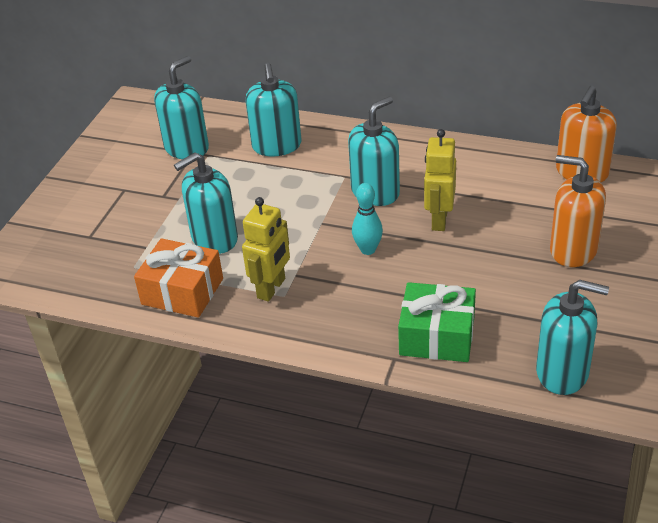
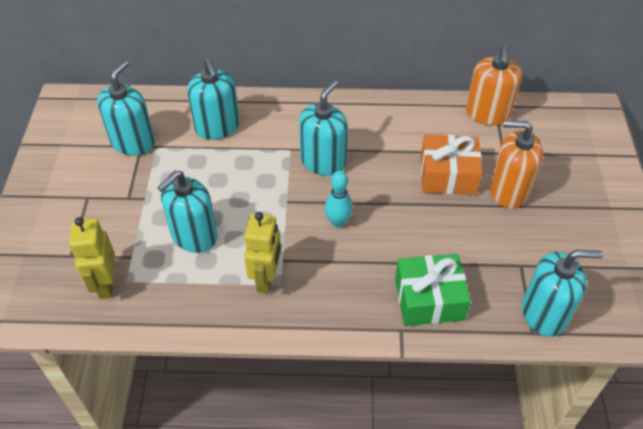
camera: 20 degrees left, 10 degrees up
(182, 291) = (184, 299): orange gift -> orange gift (448, 175)
(439, 220) = (388, 180): yellow robot -> yellow robot (106, 284)

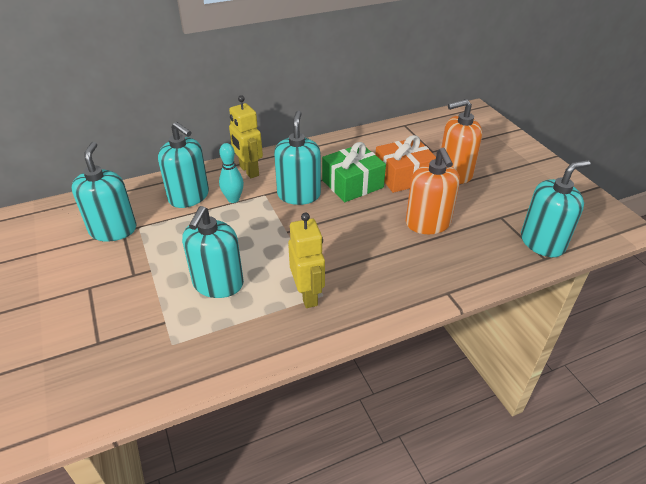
camera: 25 degrees left, 10 degrees down
(106, 284) = (151, 354): yellow robot -> yellow robot (248, 171)
(338, 222) = (340, 233): turquoise bowling pin -> turquoise bowling pin (233, 199)
(429, 299) = (452, 262): green gift -> green gift (352, 184)
(487, 113) = (403, 131): orange soap dispenser -> orange soap dispenser (428, 223)

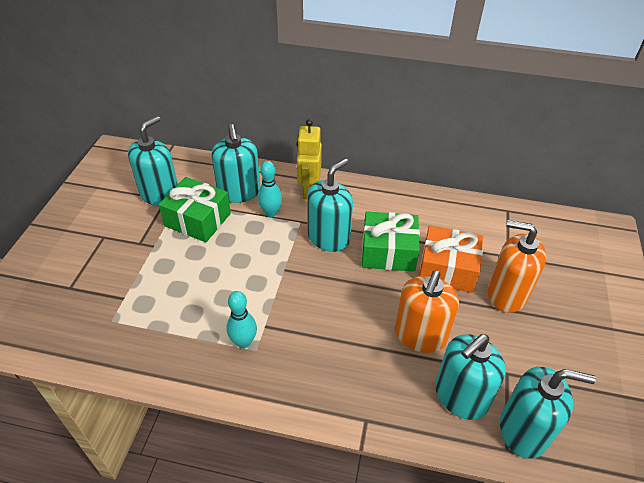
camera: 35 degrees right, 5 degrees up
(172, 232) = (198, 220): none -> green gift
(218, 284) = (187, 288): turquoise soap dispenser -> turquoise soap dispenser (460, 396)
(308, 295) = (243, 342): yellow robot -> turquoise bowling pin

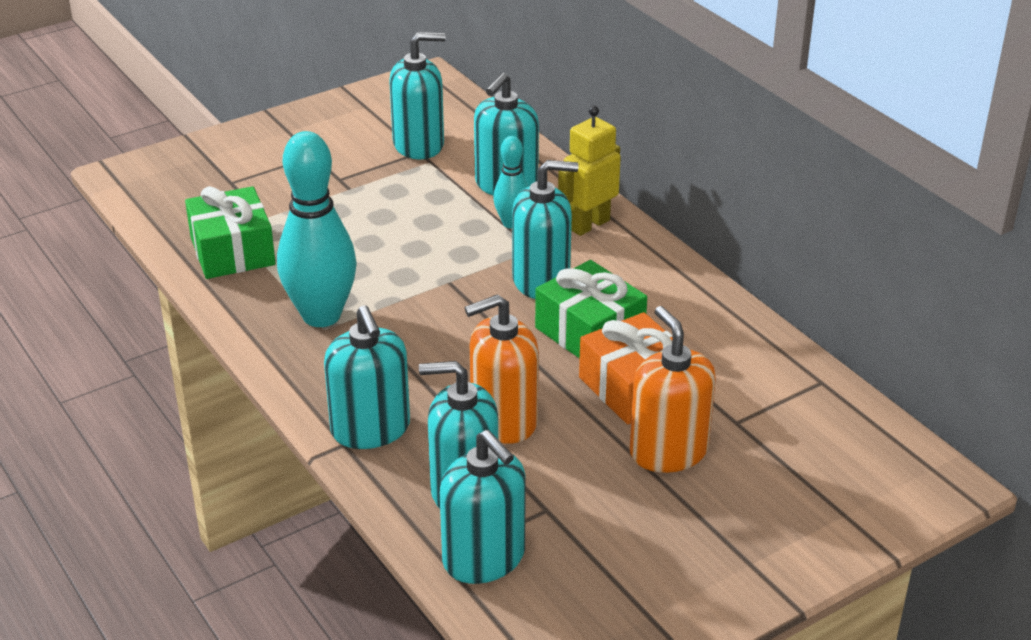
camera: 45 degrees right, 10 degrees down
(198, 220) = (424, 188): green gift -> green gift (232, 251)
(243, 342) = (321, 316): turquoise bowling pin -> turquoise bowling pin, size x1.94
(367, 397) = (370, 429): none -> turquoise soap dispenser

